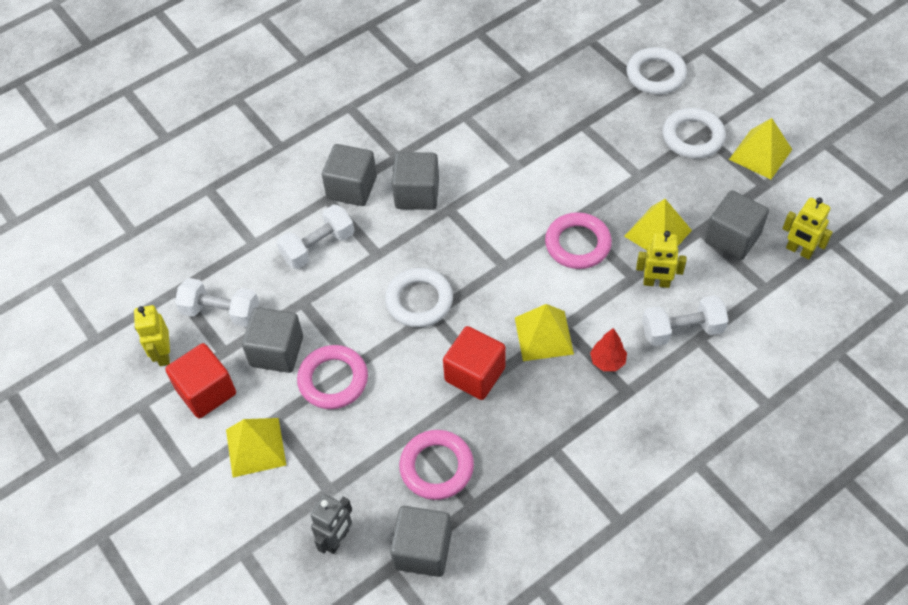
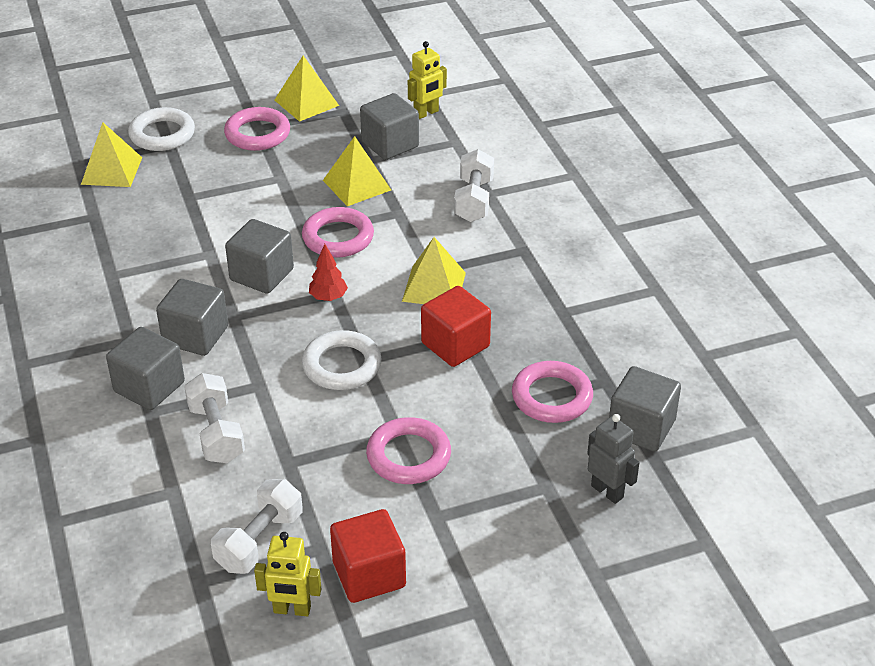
camera: 75 degrees left, 15 degrees down
(255, 447) = (466, 540): yellow pyramid -> yellow pyramid (111, 170)
(277, 351) = (345, 498): grey cube -> grey cube (262, 275)
(607, 361) = (484, 253): red tree -> red tree (328, 297)
(656, 283) = (413, 201): yellow robot -> none
(692, 137) = (257, 134): white ring -> pink ring

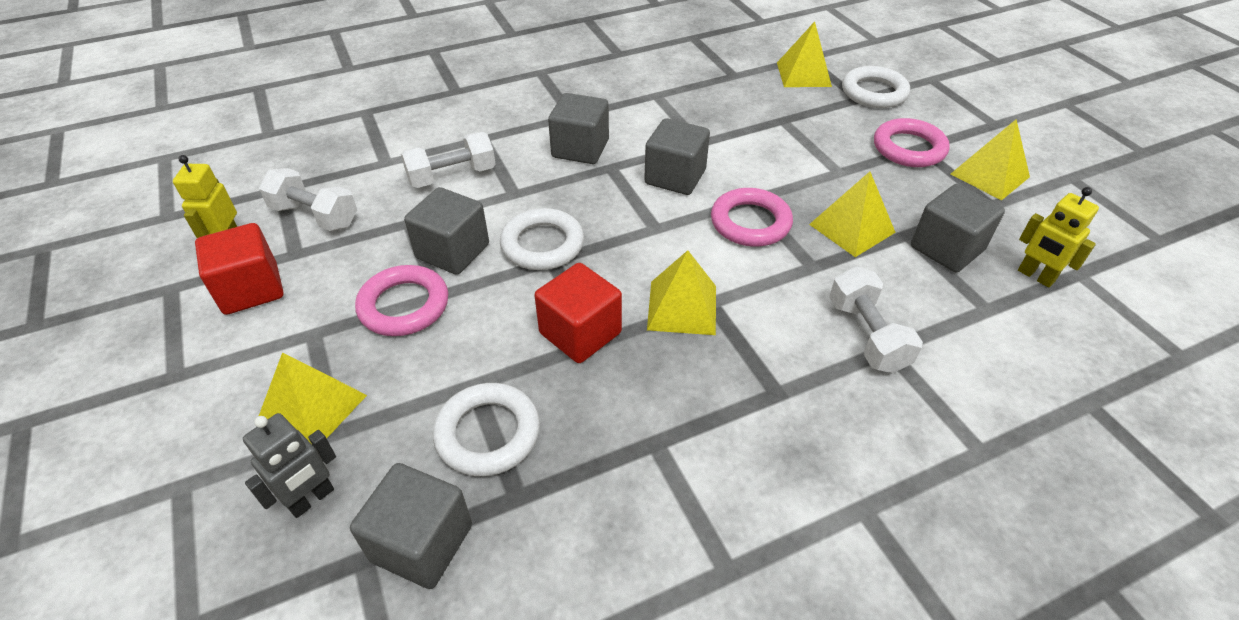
camera: 85 degrees right, 5 degrees up
(149, 387) = (512, 133): grey cube -> grey cube (453, 251)
(328, 297) = (648, 225): red tree -> none
(474, 200) = (866, 335): white dumbbell -> white dumbbell turned 75 degrees clockwise
(521, 504) = (312, 408): none -> yellow pyramid
(552, 397) = (488, 433): pink ring -> white ring

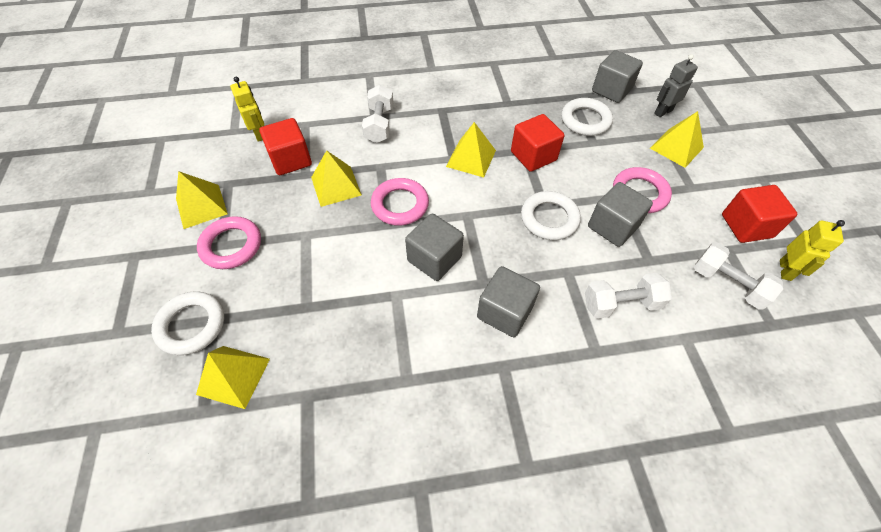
camera: 165 degrees left, 10 degrees up
(946, 248) = (290, 160): grey cube -> red cube

